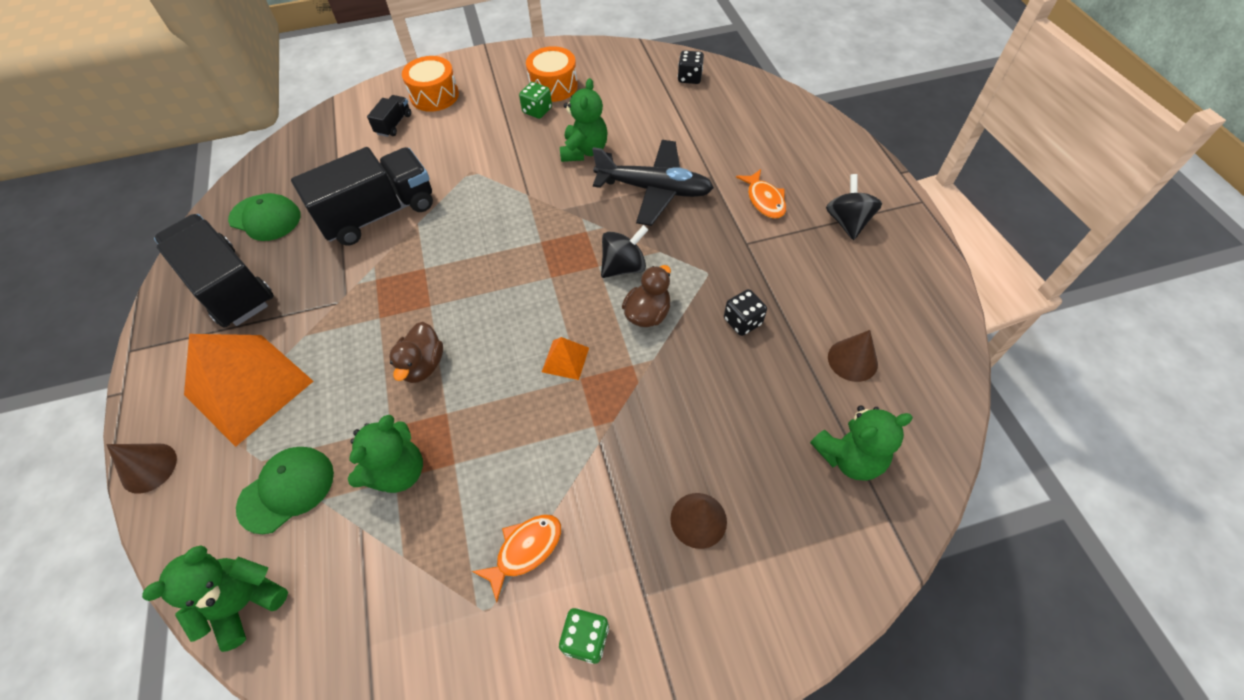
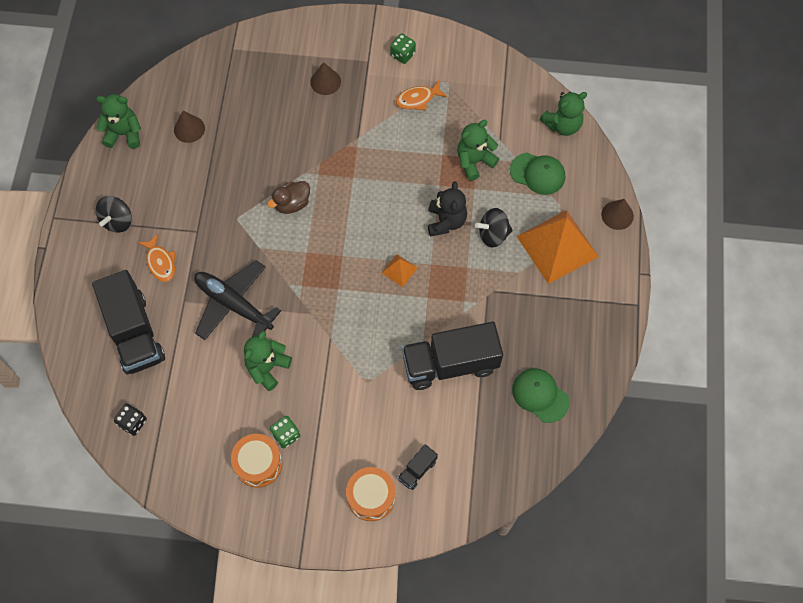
camera: 160 degrees left, 10 degrees up
(229, 287) = (569, 334): black truck -> black truck (134, 333)
(287, 489) = (537, 173): green cap -> green cap turned 135 degrees counterclockwise
(422, 365) = (446, 221): brown duck -> black teddy bear
(565, 359) = (357, 192): orange pyramid -> orange pyramid (399, 270)
(624, 267) = (290, 244): black spinning top -> black spinning top (493, 234)
(742, 321) = (236, 176): black dice -> none
(764, 200) = (160, 262): orange fish -> orange fish turned 150 degrees clockwise
(849, 457) = (230, 82): green teddy bear -> green teddy bear (124, 134)

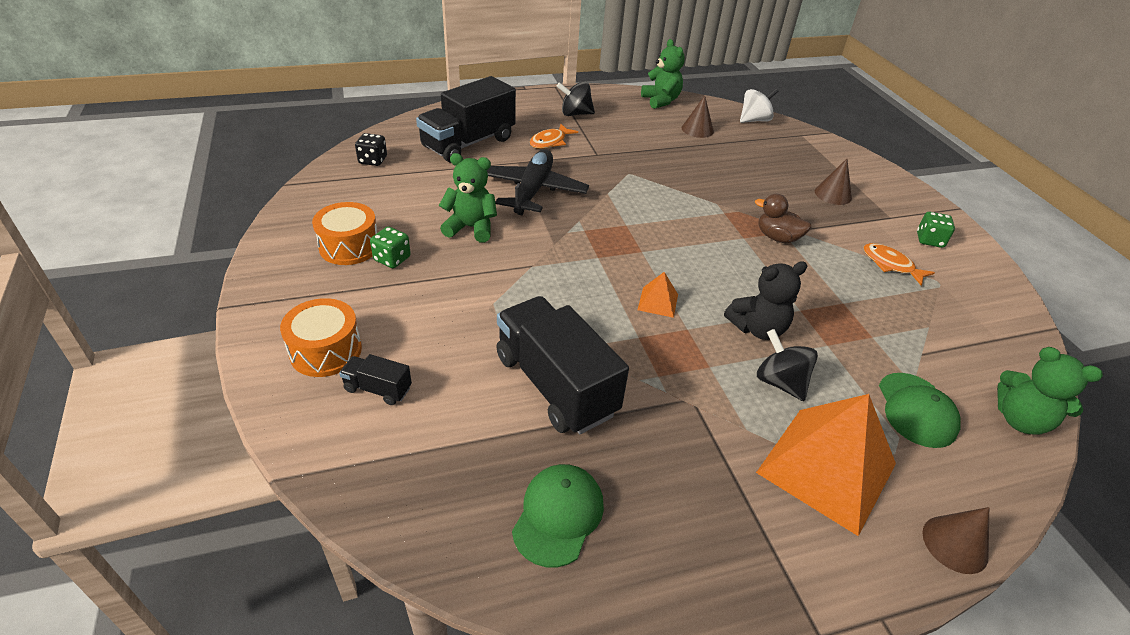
camera: 65 degrees right, 25 degrees down
(193, 73) = (754, 120): none -> white spinning top
(292, 204) = (674, 203): brown duck -> brown duck (777, 238)
(474, 161) = (865, 335): green teddy bear -> none

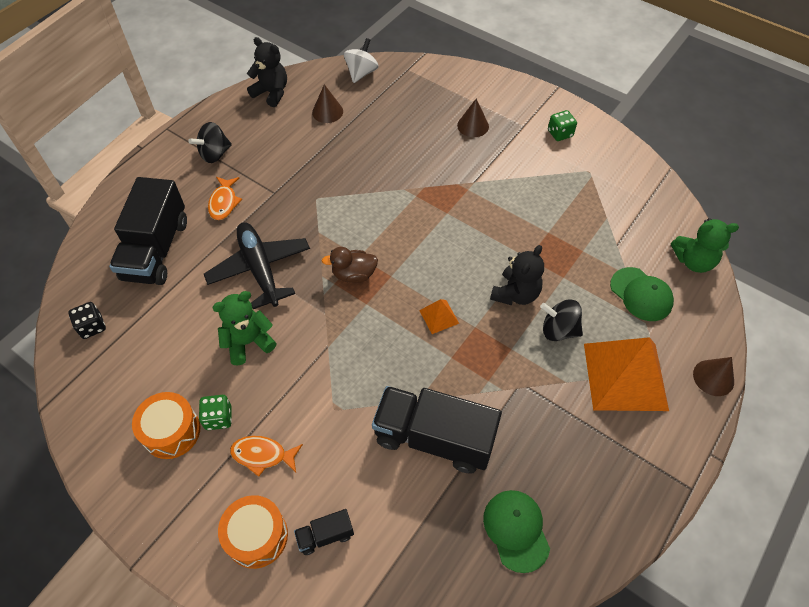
camera: 35 degrees left, 15 degrees up
(661, 101) = (271, 93): green teddy bear -> black teddy bear
(777, 238) = (468, 197): brown duck -> brown duck (354, 275)
(890, 265) = (552, 175): orange fish -> orange fish (262, 455)

